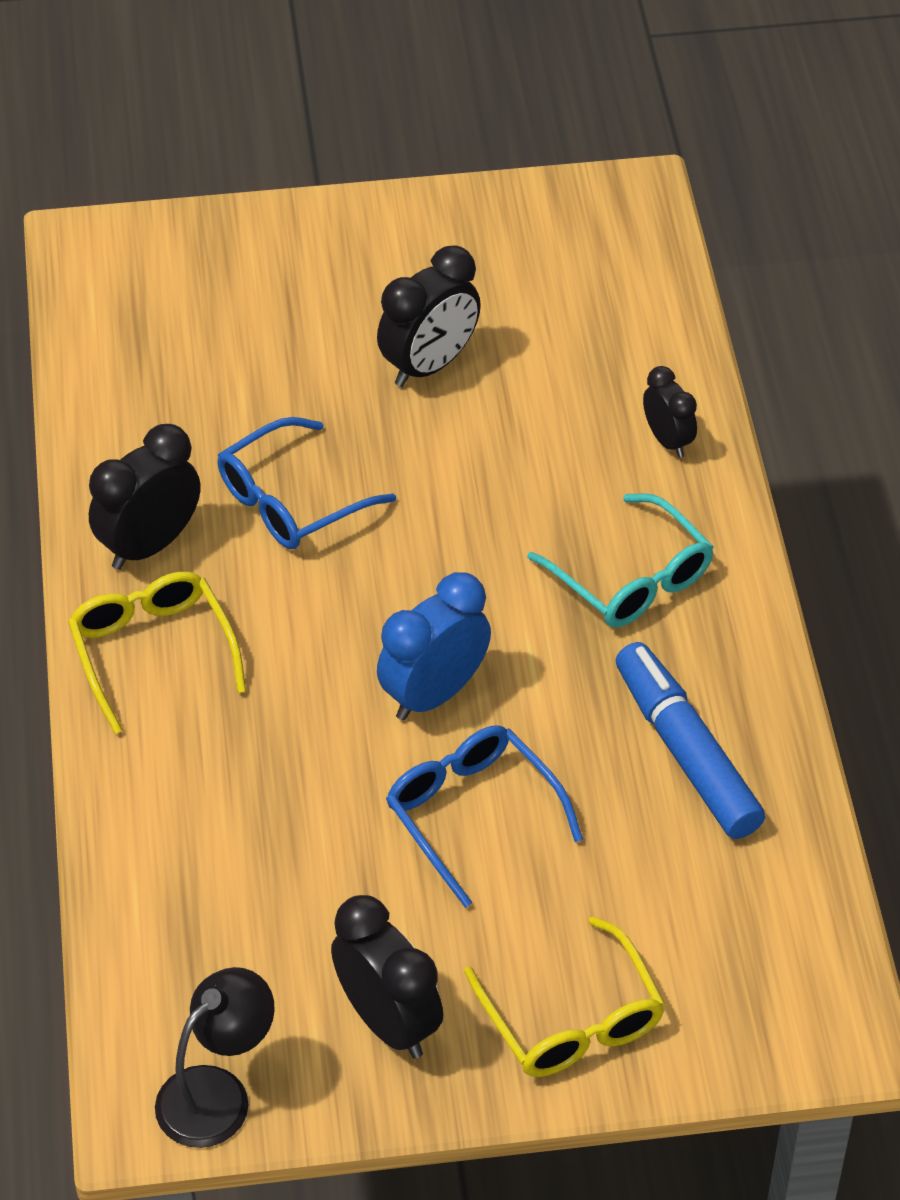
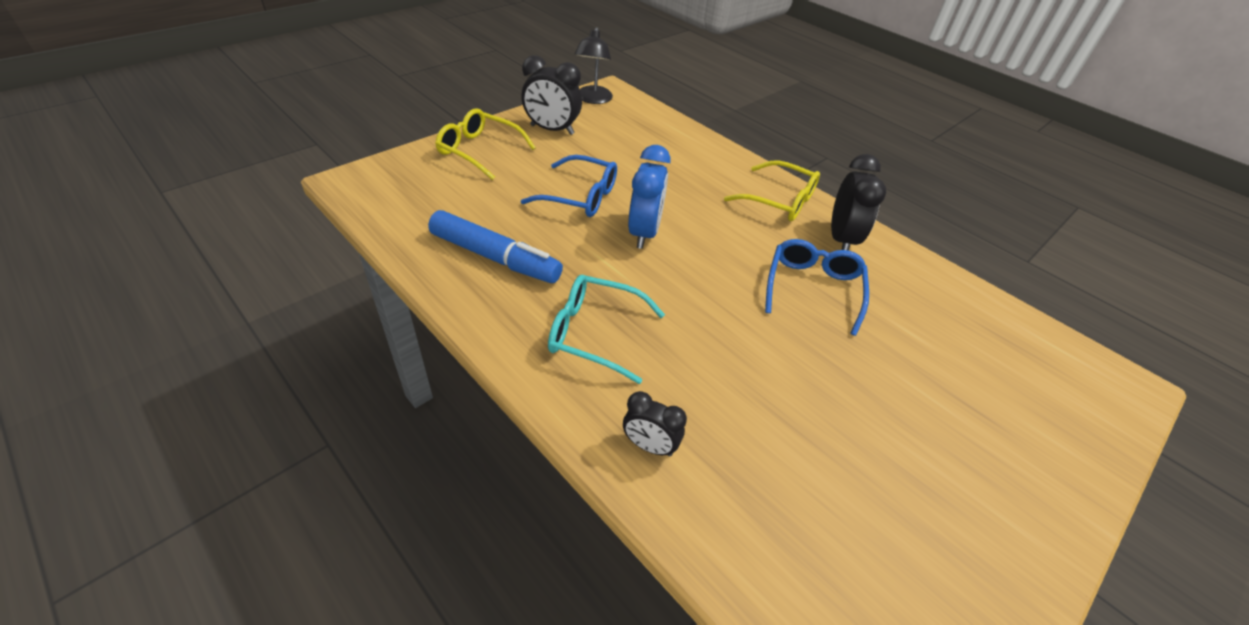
camera: 140 degrees right, 5 degrees down
(429, 365) = (851, 415): black clock -> none

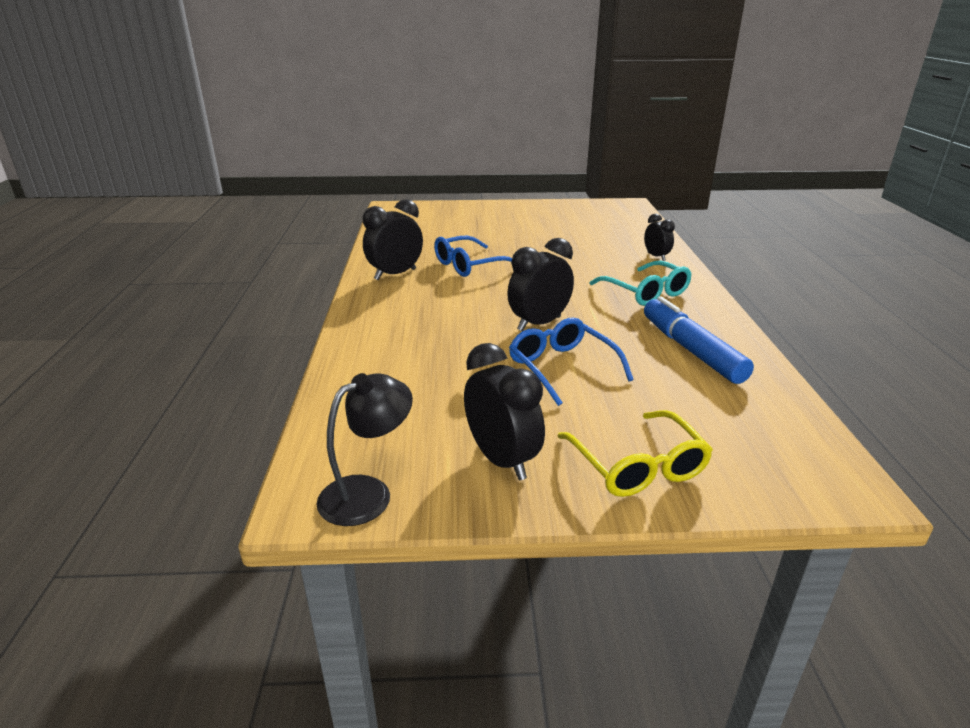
camera: 135 degrees left, 15 degrees down
(644, 233) = (539, 324): blue clock -> black clock
(779, 201) = (386, 304): yellow glasses -> none

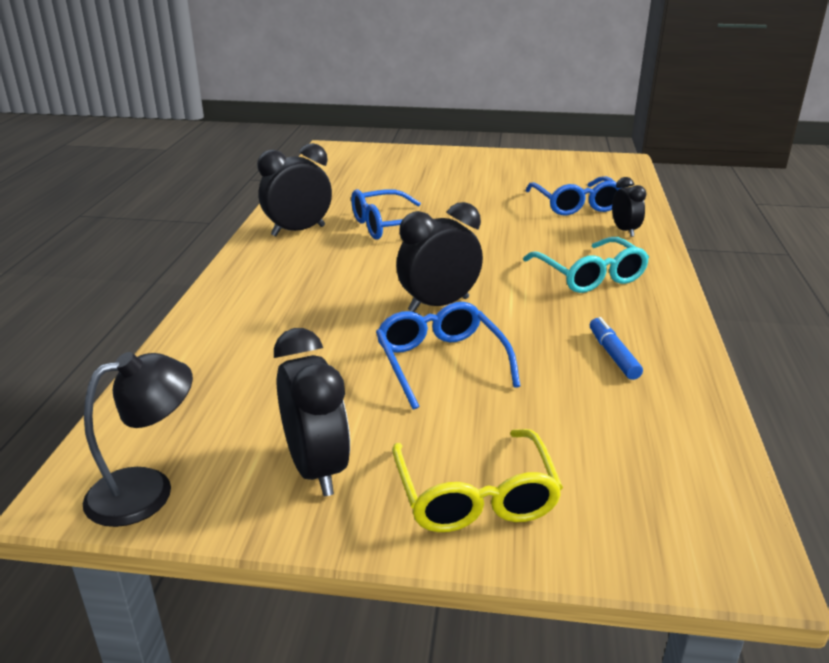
camera: 10 degrees right, 0 degrees up
(610, 240) = (576, 205): none -> blue glasses
(691, 350) = (613, 355): blue marker -> blue marker, size x0.52

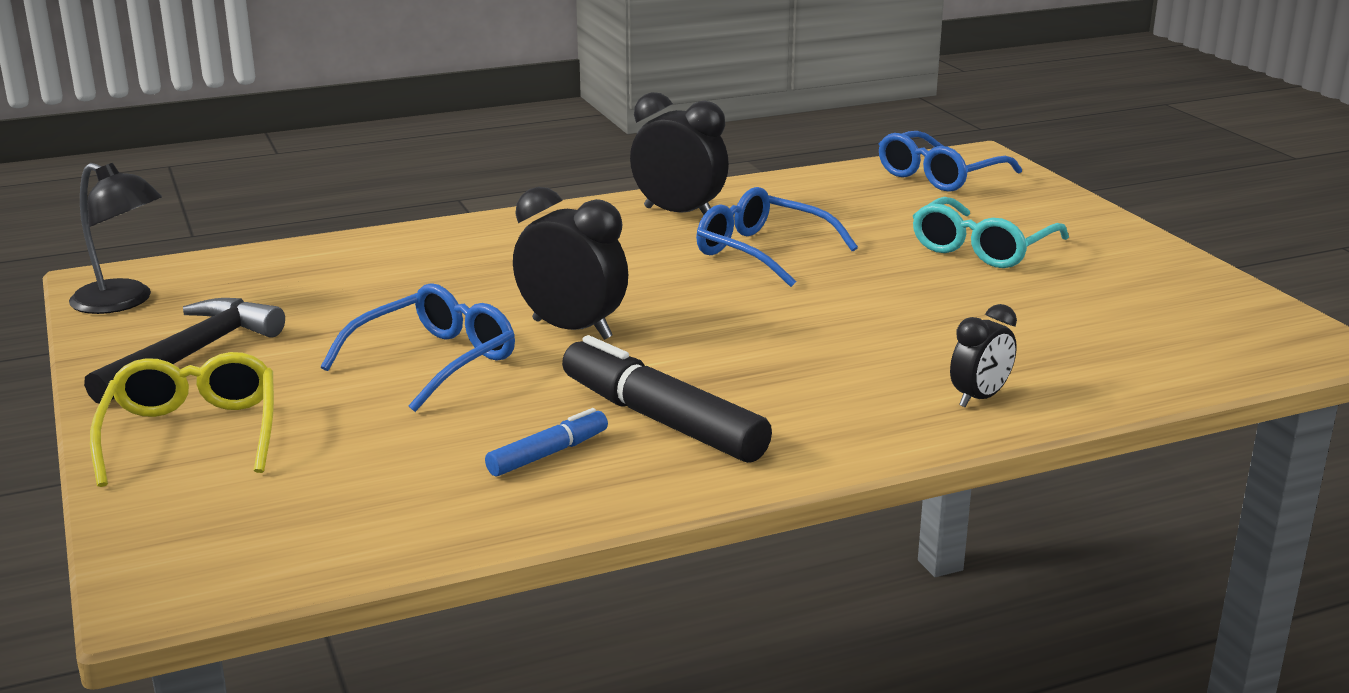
camera: 60 degrees right, 5 degrees down
(316, 469) = (193, 354): black clock -> black hammer
(475, 496) = (192, 433): yellow glasses -> yellow glasses turned 120 degrees clockwise
(576, 205) = (1030, 345): blue glasses -> blue glasses (939, 176)
(590, 276) = (770, 401): turquoise glasses -> turquoise glasses (982, 249)
(592, 310) = (662, 420): none -> black marker

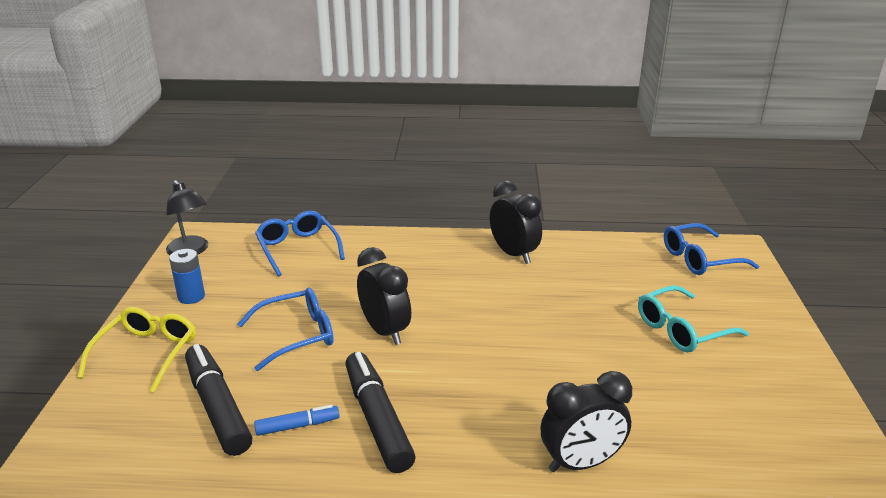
camera: 25 degrees right, 5 degrees up
(193, 354) = (191, 297): black hammer -> blue battery
(394, 464) = (218, 407): none -> black marker
(762, 252) = (539, 297): blue glasses -> blue glasses (297, 248)
(979, 398) = (581, 463): black clock -> black clock, size x1.66

